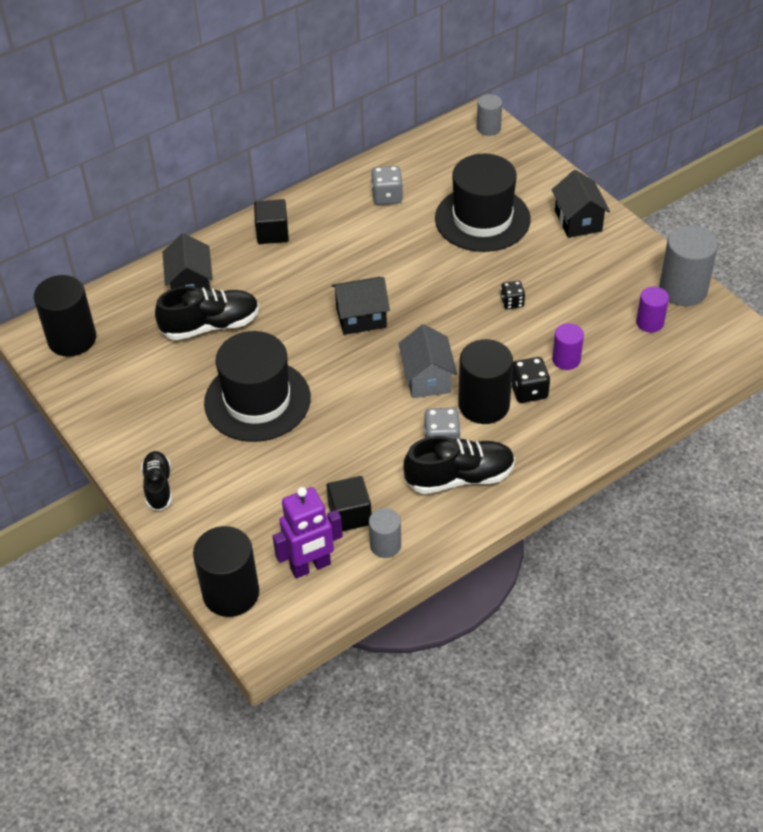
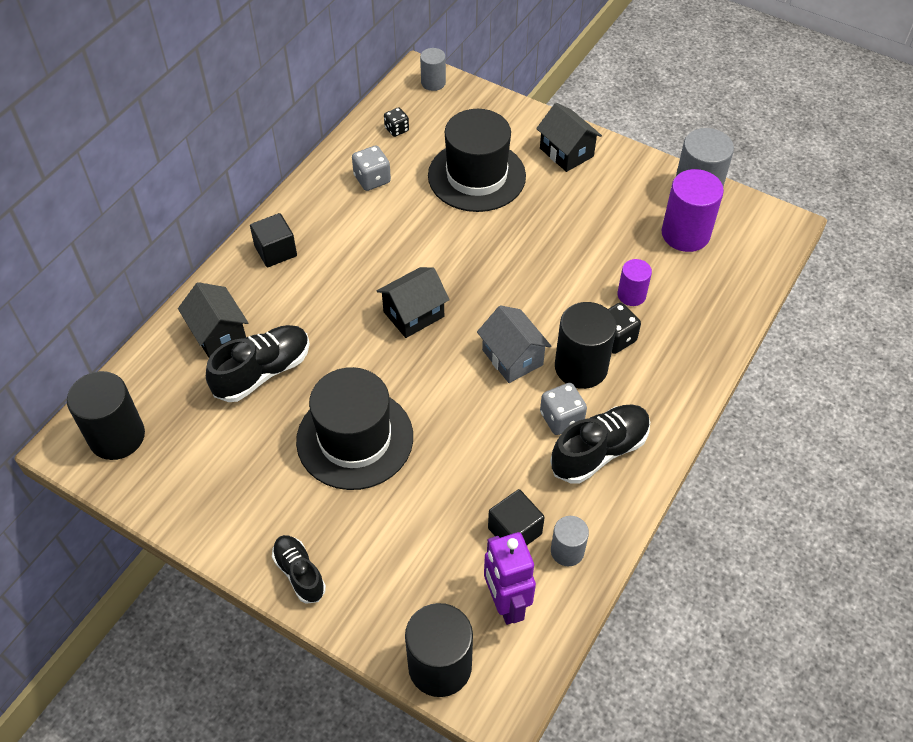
camera: 25 degrees left, 5 degrees up
(310, 566) = (505, 603): purple robot -> purple robot turned 120 degrees clockwise
(512, 302) = (550, 252): black dice -> black dice (396, 129)
(649, 322) = (685, 234): purple cylinder -> purple cylinder, size x1.77

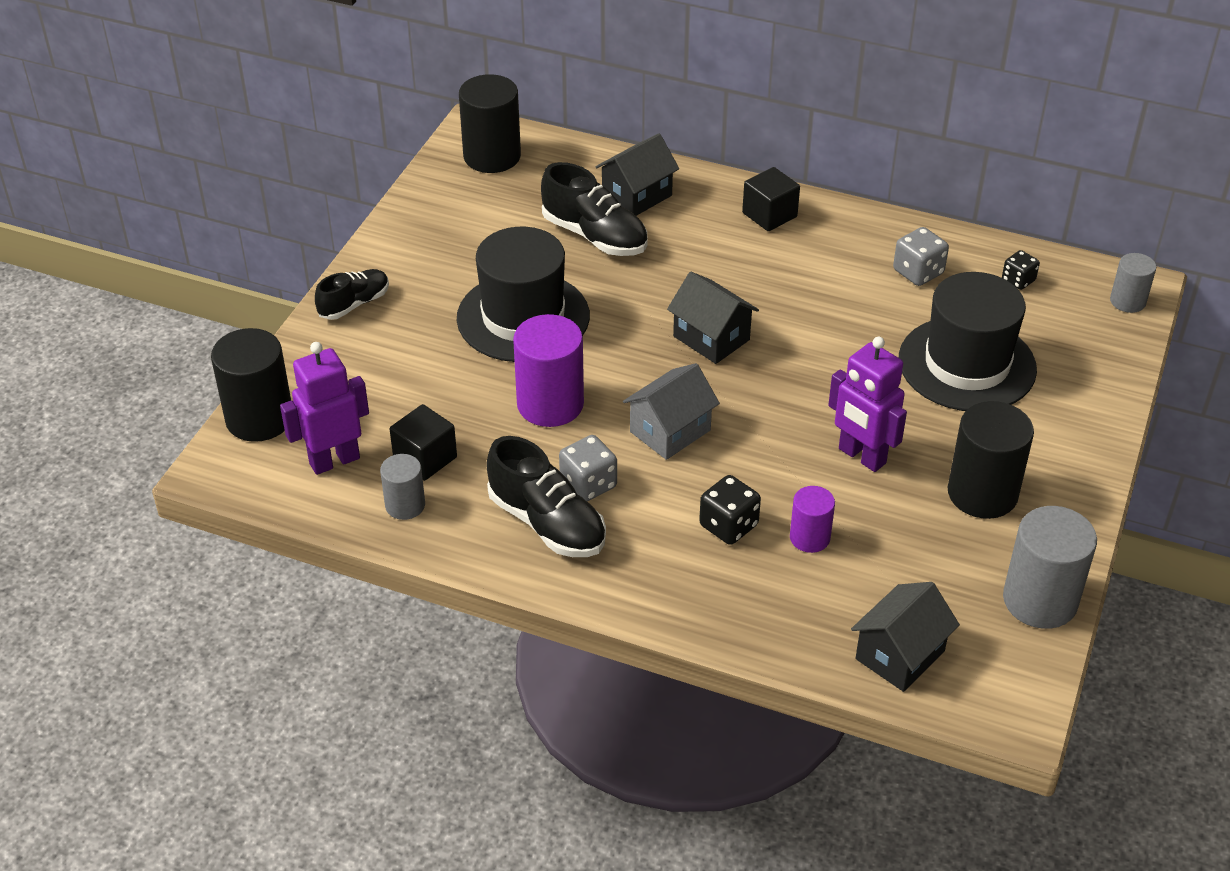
camera: 80 degrees right, 10 degrees down
(557, 251) = (861, 456): none -> purple robot
(566, 152) = (1055, 449): black house -> black house (900, 655)
(581, 367) = (672, 496): black cylinder -> black cylinder (982, 493)
(685, 234) = (948, 591): purple cylinder -> purple cylinder (550, 404)

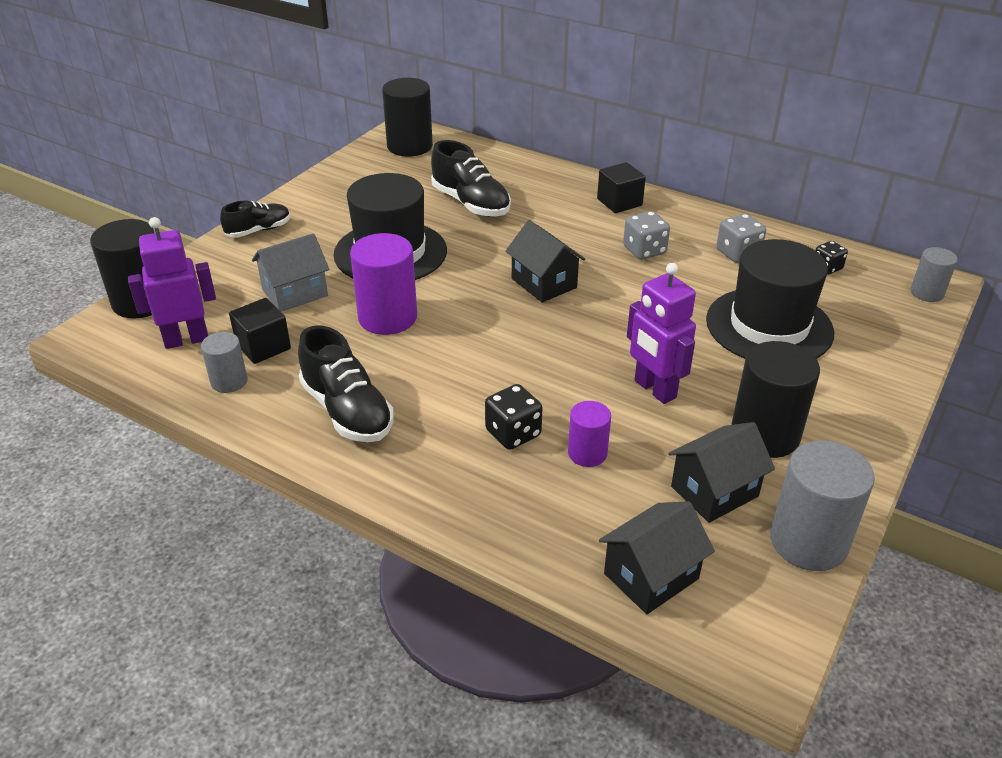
camera: 10 degrees right, 5 degrees down
(588, 484) = (396, 383): grey dice -> grey dice (644, 250)
(637, 196) = (514, 180): black house -> black house (714, 491)
(670, 431) = (484, 349): grey house -> grey house (295, 293)

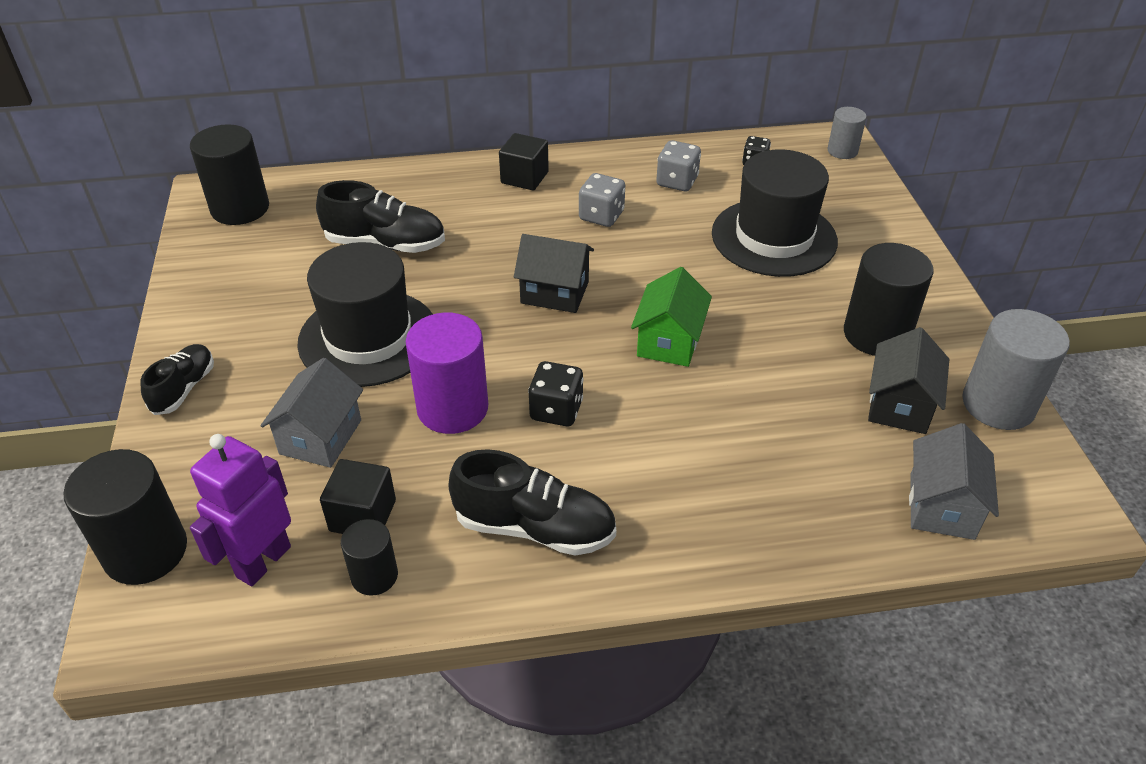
camera: 40 degrees left, 5 degrees up
(229, 381) = (374, 576): grey cylinder -> black cylinder
(513, 433) = (702, 453): black dice -> black dice (556, 410)
(585, 353) = (669, 341): none -> green house
(587, 453) = (779, 433): purple cylinder -> none
(651, 576) = (941, 506): black house -> grey house
(654, 389) = (759, 343): purple robot -> none

